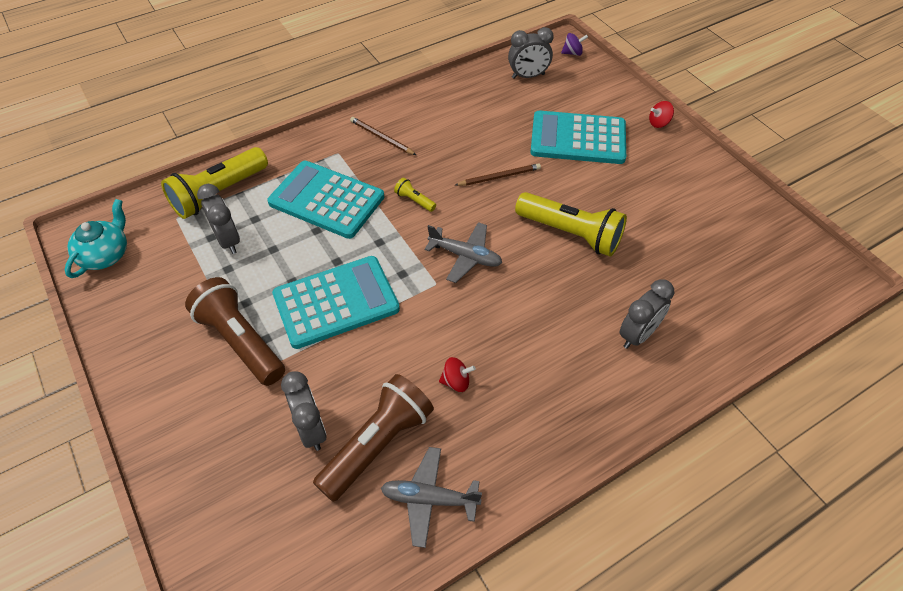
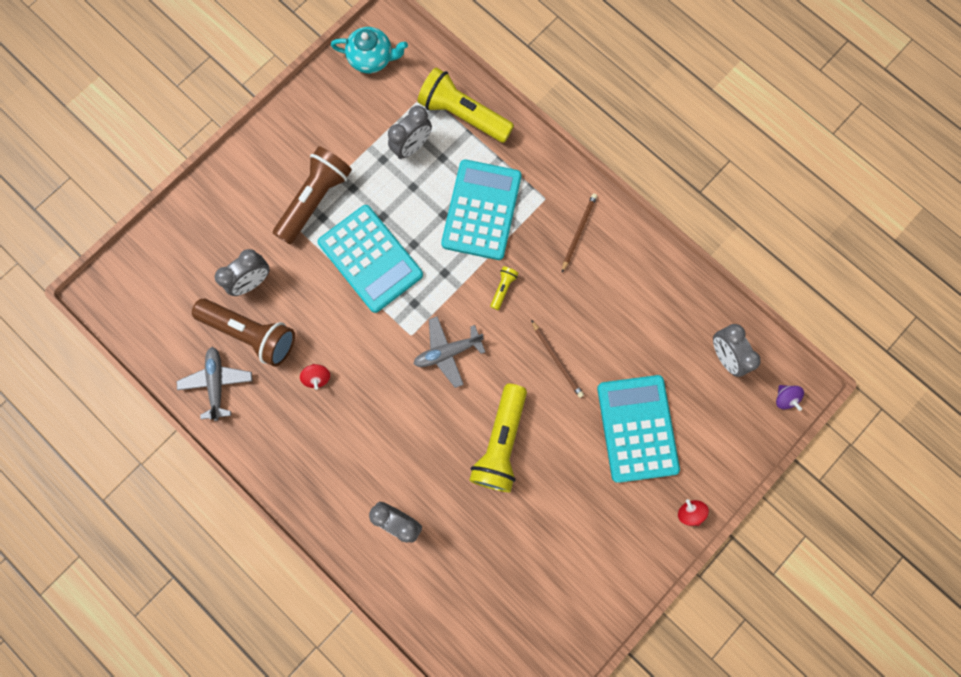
camera: 75 degrees right, 25 degrees up
(465, 256) = (447, 352): grey plane -> grey plane turned 60 degrees clockwise

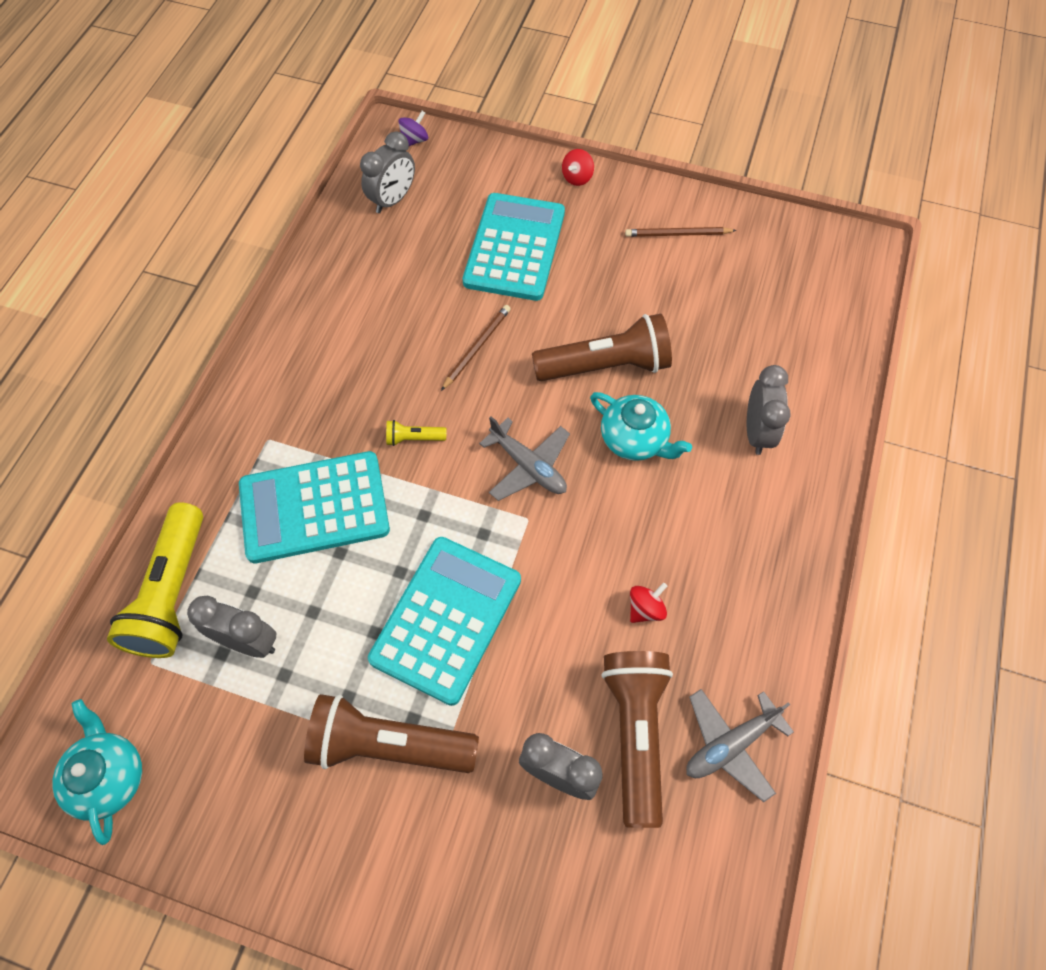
camera: 115 degrees left, 15 degrees down
(433, 432) = (635, 439): none -> turquoise teapot
(501, 443) = (606, 366): yellow flashlight -> brown flashlight
(578, 232) = (300, 385): brown pencil -> brown pencil (677, 234)
(637, 428) = (515, 247): turquoise calculator -> turquoise calculator turned 135 degrees clockwise

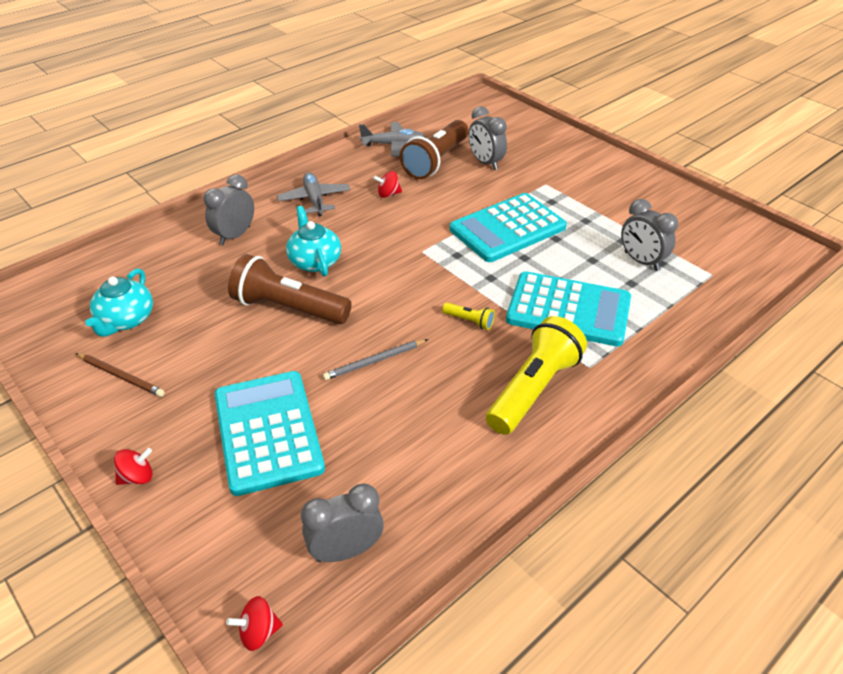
camera: 150 degrees left, 20 degrees down
(109, 776) = (743, 238): turquoise teapot -> turquoise teapot (126, 320)
(172, 593) = (691, 302): yellow flashlight -> yellow flashlight (533, 389)
(388, 744) = (570, 198): brown flashlight -> none
(414, 140) = (258, 632): purple spinning top -> red spinning top
(477, 347) = (374, 361): brown pencil -> grey pencil
(515, 247) = (268, 431): turquoise calculator -> turquoise calculator turned 120 degrees clockwise
(528, 466) = (399, 275): grey plane -> grey plane (315, 200)

